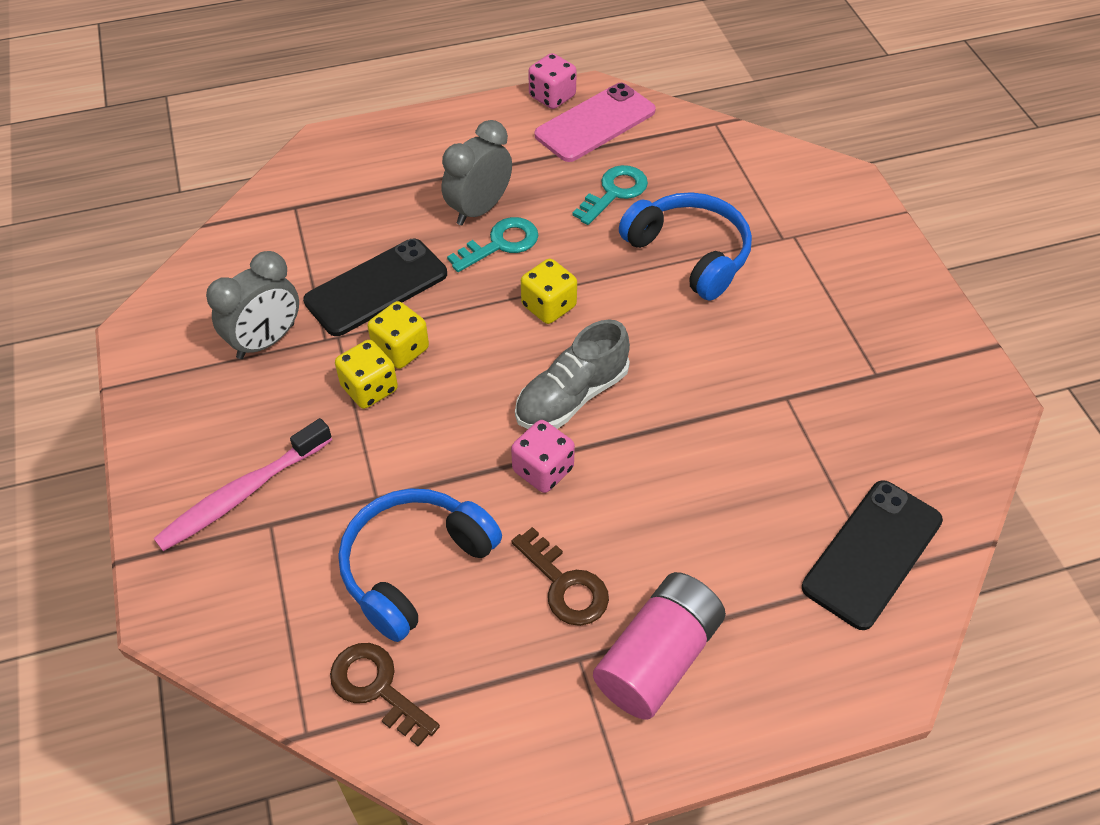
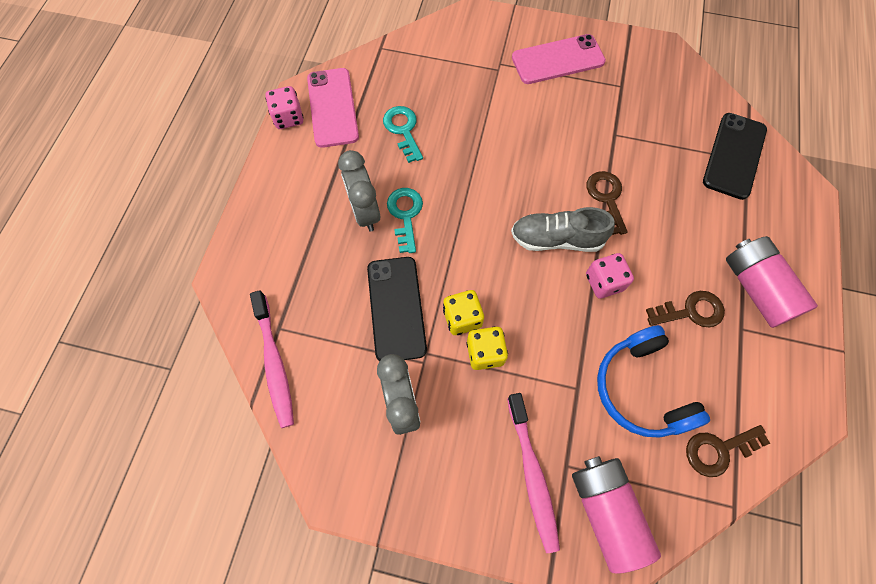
camera: 60 degrees left, 15 degrees up
(232, 586) = (606, 511): none -> pink battery
(254, 222) = (274, 363): none -> pink toothbrush
(548, 306) = (477, 215): yellow dice -> none
(571, 396) = (556, 239): grey shoe -> grey shoe turned 105 degrees clockwise
(674, 425) = (606, 198): none -> brown key
(690, 254) = (481, 120): blue headphones -> none
(855, 289) = (557, 60): none -> pink phone
(872, 553) = (734, 156): black phone -> black phone turned 45 degrees clockwise

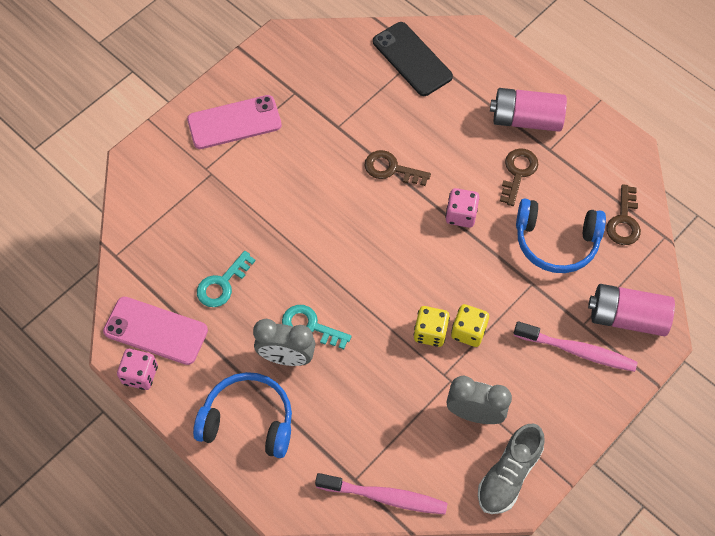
camera: 60 degrees left, 5 degrees down
(290, 214) = (248, 420): none -> blue headphones
(396, 308) = (392, 377): black phone -> none
(403, 130) = (222, 284): turquoise key -> turquoise key turned 60 degrees counterclockwise
(556, 239) = (404, 226): grey shoe -> grey shoe (508, 475)
(557, 60) = (234, 122): pink phone -> pink phone turned 60 degrees clockwise

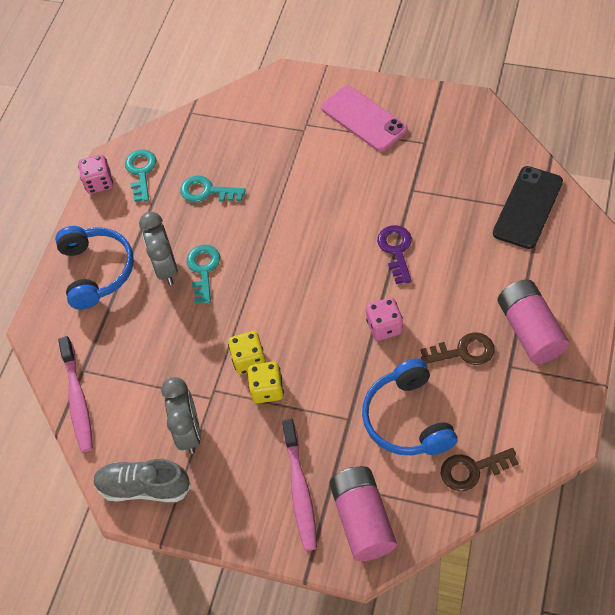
camera: 70 degrees right, 5 degrees down
(155, 331) = (141, 172): pink phone -> turquoise key
(391, 169) = (396, 250): brown key -> purple key

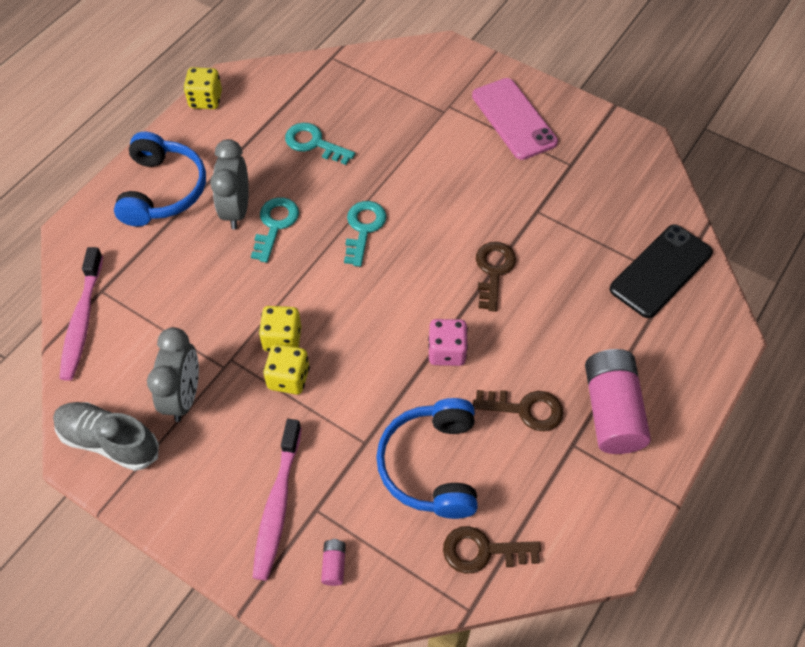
camera: 10 degrees right, 0 degrees up
(99, 183) = (205, 100): pink dice -> yellow dice
(141, 172) = (254, 102): turquoise key -> turquoise key (363, 228)
(363, 519) = (334, 565): pink battery -> pink battery, size x0.40
(396, 250) = (493, 271): purple key -> brown key

